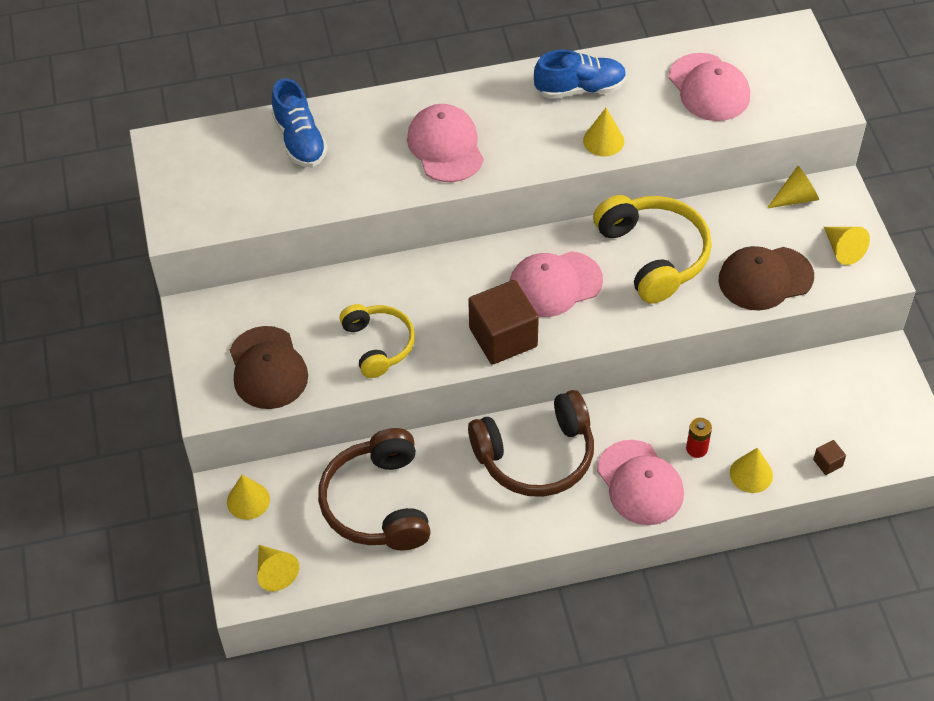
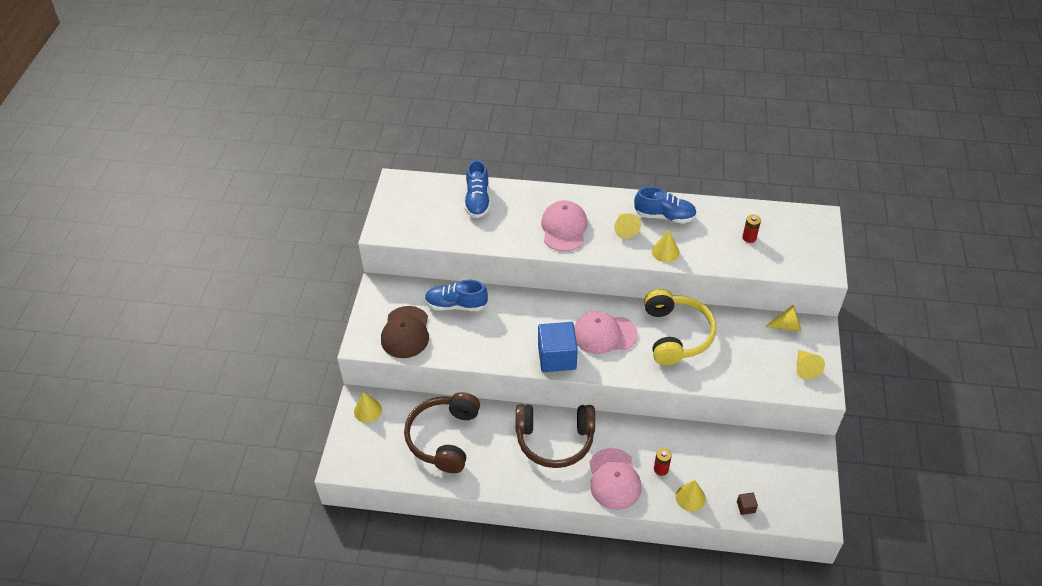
camera: 20 degrees right, 5 degrees down
(275, 572) = (363, 459): yellow cone -> yellow cone (624, 229)
(324, 305) = (456, 305): none -> blue shoe
(378, 345) = (478, 338): yellow headphones -> none
(503, 337) = (557, 357): brown cube -> blue cube
(709, 88) = (749, 238): pink cap -> red battery
(765, 278) = (744, 371): brown cap -> none

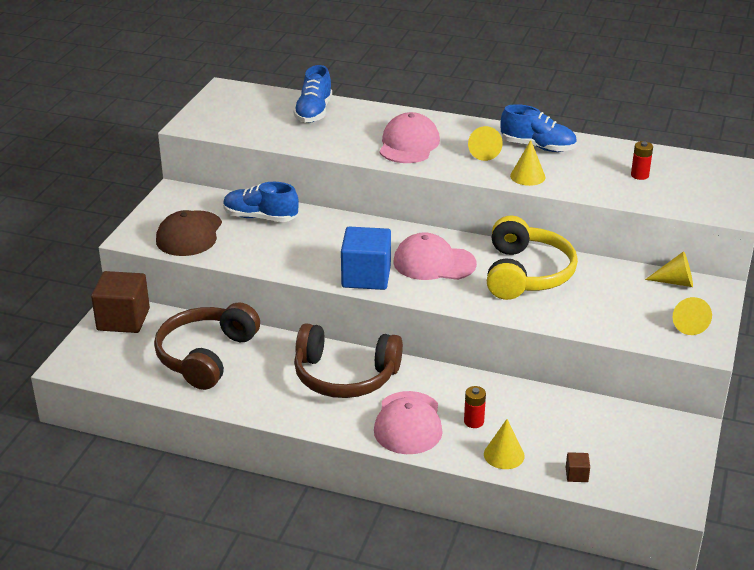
camera: 10 degrees right, 15 degrees down
(367, 410) = (123, 319): yellow cone -> brown cube

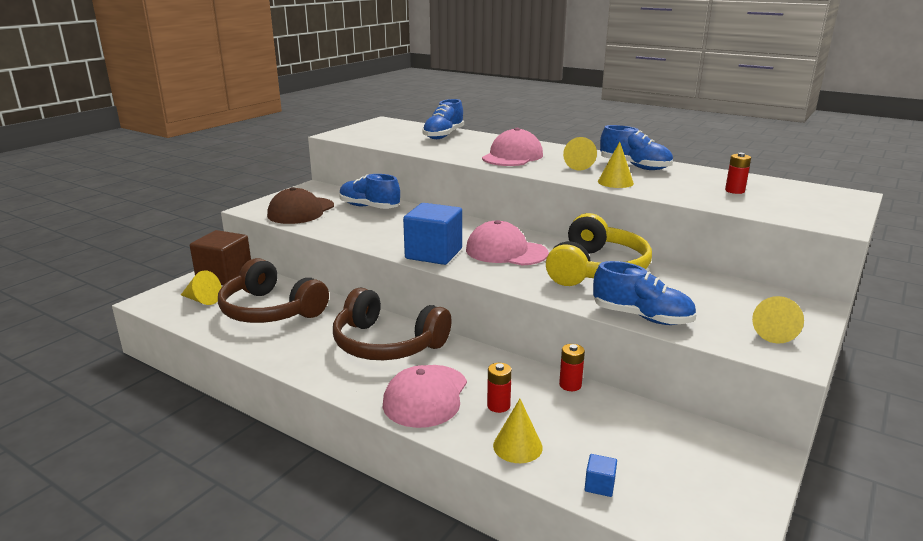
camera: 15 degrees right, 10 degrees down
(206, 356) = (270, 310): brown headphones -> brown headphones turned 90 degrees counterclockwise
(525, 391) = (570, 385): none -> red battery
(576, 475) = (599, 485): brown cube -> blue cube
(581, 325) = (641, 317): none -> blue shoe
(675, 282) = (763, 294): yellow cone -> yellow cone (202, 300)

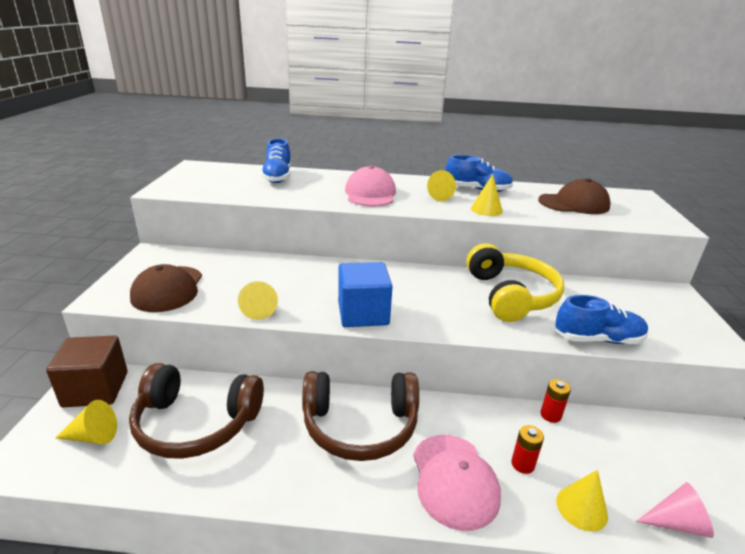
camera: 30 degrees left, 5 degrees up
(369, 207) = (240, 268): blue shoe -> none
(506, 251) = (422, 294): pink cap -> none
(599, 485) = (676, 523): blue cube -> pink cone
(734, 191) = (573, 204): red battery -> brown cap
(772, 332) = (686, 327): yellow cone -> yellow cone (259, 309)

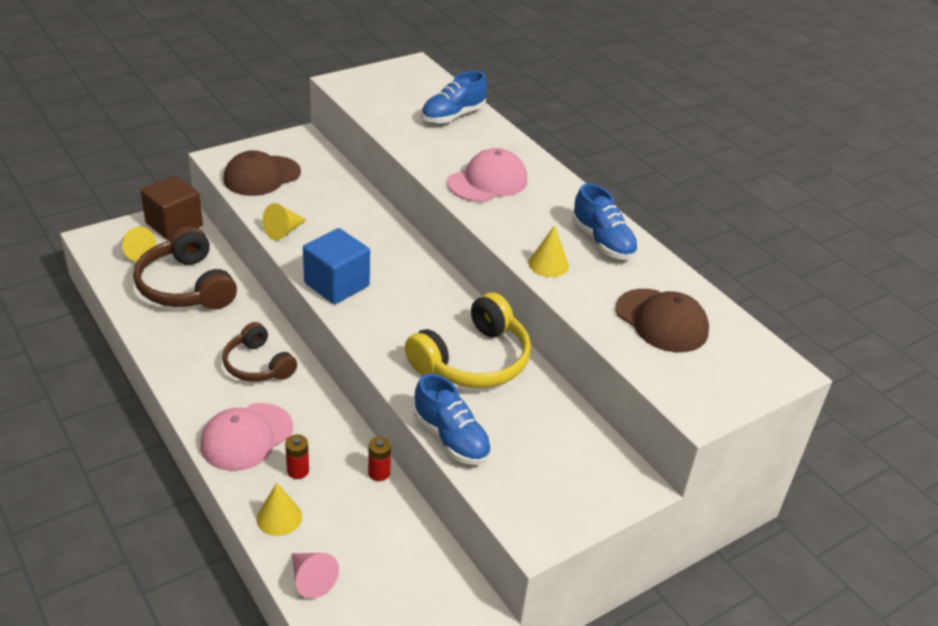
camera: 50 degrees right, 10 degrees up
(360, 425) = (258, 365): brown headphones -> brown headphones, size x0.64
(437, 196) = (542, 222): yellow cone -> none

